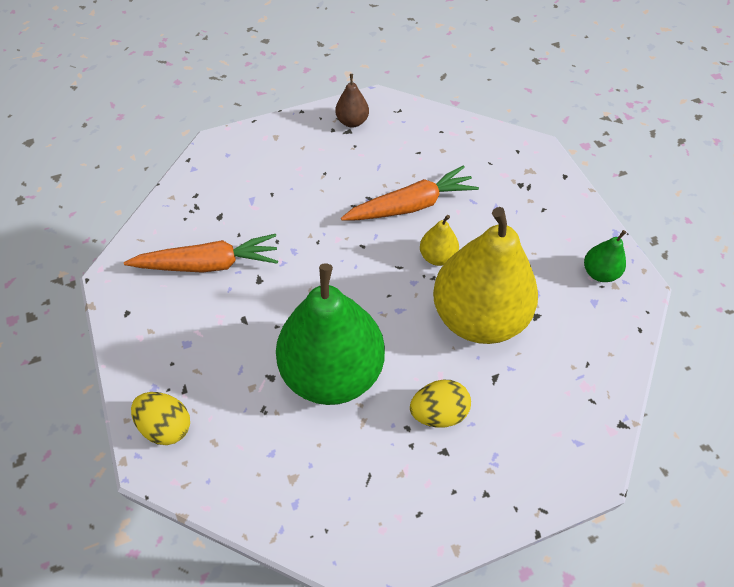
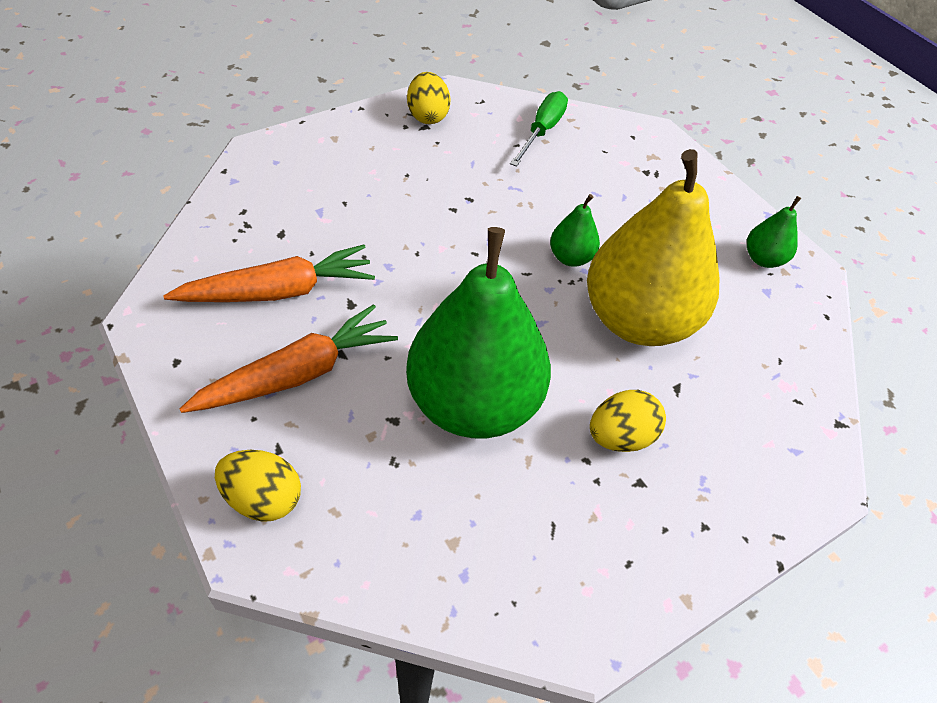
camera: 15 degrees left, 5 degrees down
(352, 122) = (427, 116): brown pear -> yellow egg
(411, 205) = (524, 203): orange carrot -> orange carrot (298, 374)
(437, 257) = (571, 258): yellow pear -> green pear
(442, 141) = (542, 131): none -> green screwdriver

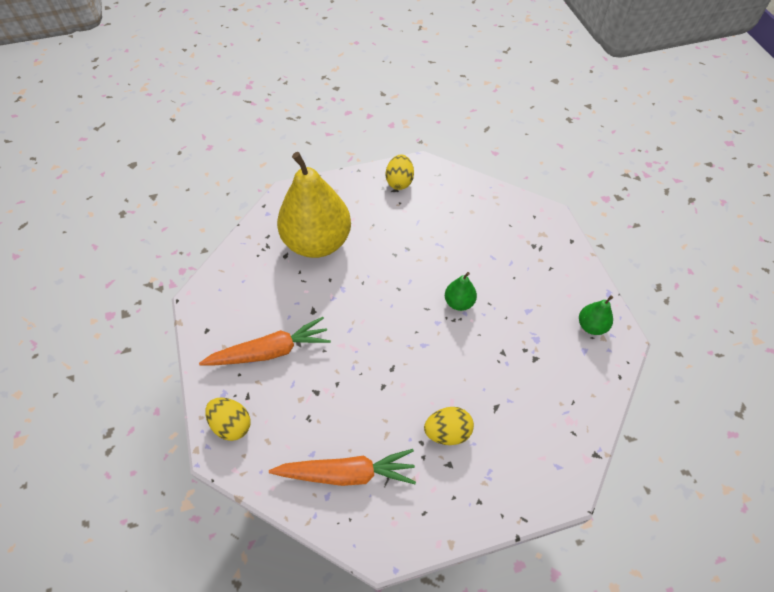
camera: 20 degrees right, 5 degrees up
(279, 291) = (274, 295): orange carrot -> orange carrot (347, 473)
(474, 403) = (365, 391): green pear -> none
(542, 131) = (472, 204): green screwdriver -> none
(638, 320) = (487, 355): yellow pear -> yellow pear (317, 242)

